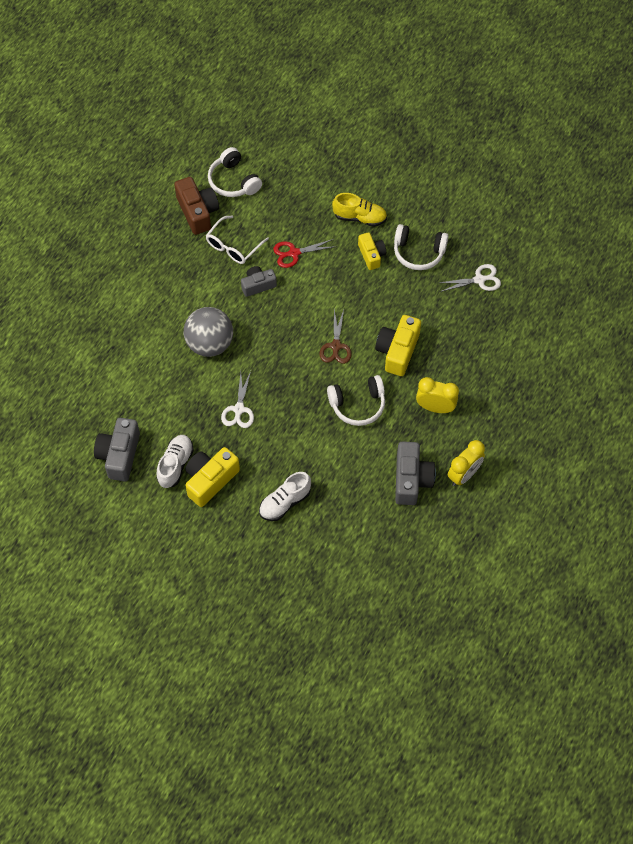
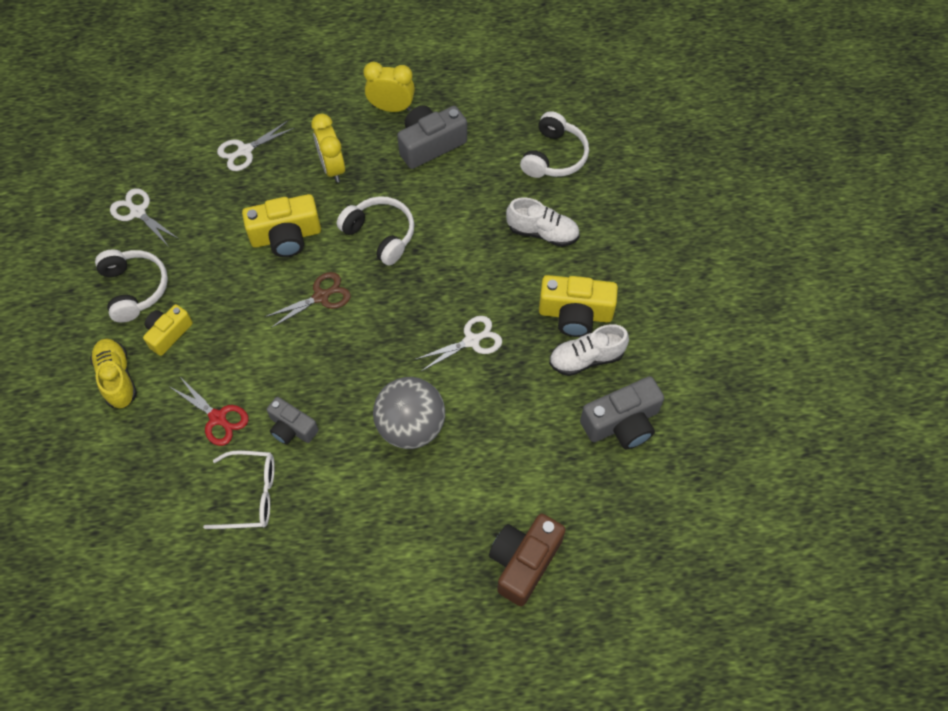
camera: 125 degrees left, 0 degrees up
(198, 212) = (223, 577): brown camera -> brown camera (524, 561)
(233, 181) = (142, 566): white headphones -> white headphones (554, 156)
(489, 363) = (244, 151): none -> white scissors

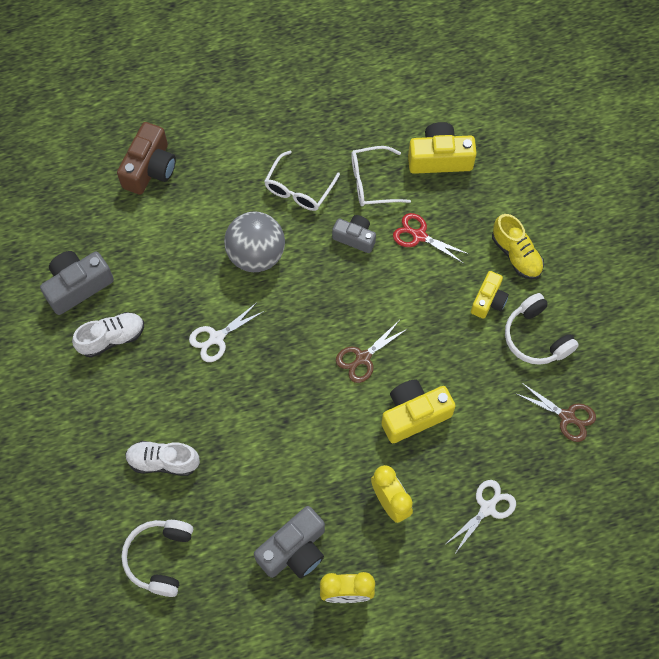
camera: 170 degrees right, 5 degrees up
(138, 212) = (567, 417): white scissors -> brown scissors
(342, 501) = (299, 189): none -> white glasses
(380, 235) = (323, 432): white headphones -> none
(575, 314) = (124, 379): yellow camera -> yellow camera (439, 158)

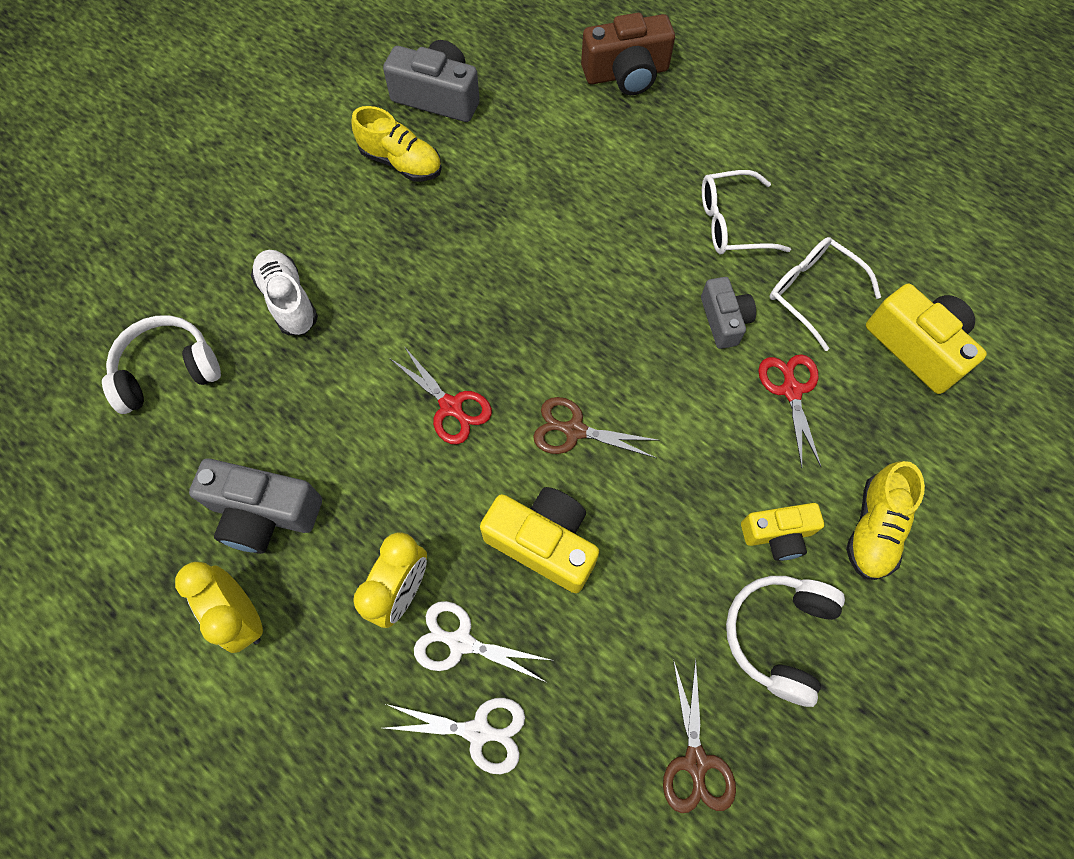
camera: 55 degrees right, 0 degrees up
(112, 338) = (401, 162): white shoe -> yellow shoe
(216, 338) = (477, 258): white scissors -> white scissors (460, 641)
(256, 255) = (612, 233): grey ball -> none
(302, 412) = (451, 407): none -> red scissors

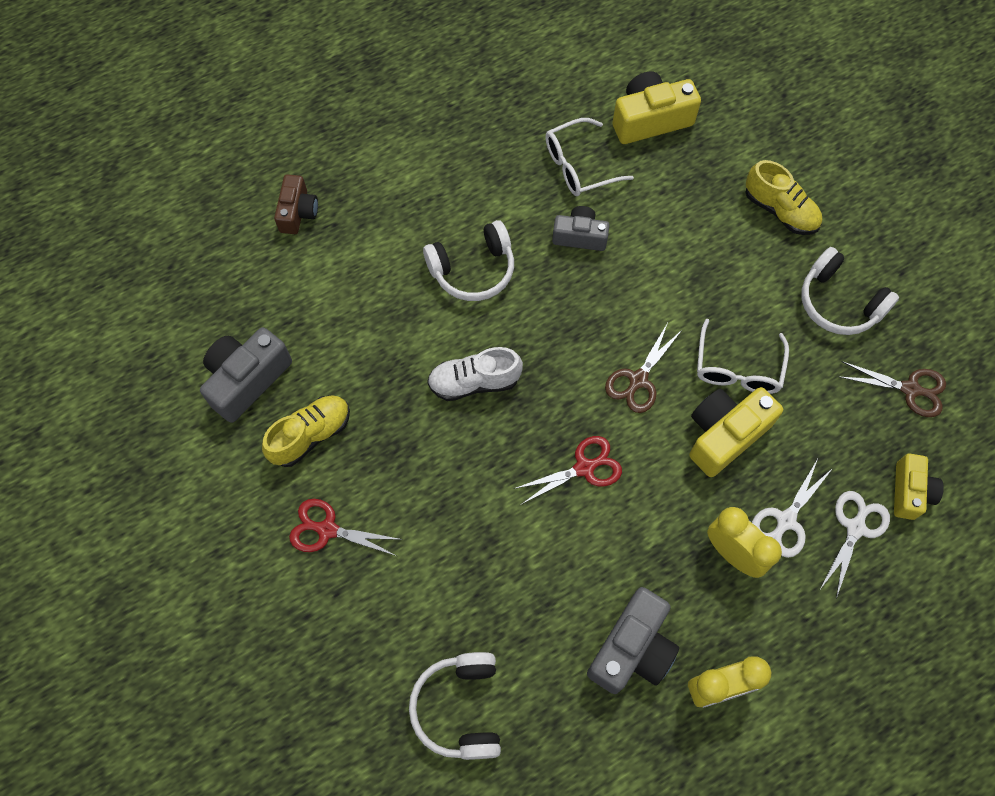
camera: 70 degrees left, 0 degrees up
(289, 300) = (425, 578): white shoe -> white shoe (474, 382)
(626, 74) = (298, 212): brown camera -> brown camera, size x0.64
(634, 234) = (473, 270): none -> white headphones
(732, 223) = (492, 194): white glasses -> white glasses (737, 368)
(777, 535) = (766, 273): yellow camera -> yellow camera (910, 492)
(791, 390) = (656, 215): red scissors -> red scissors (327, 529)

